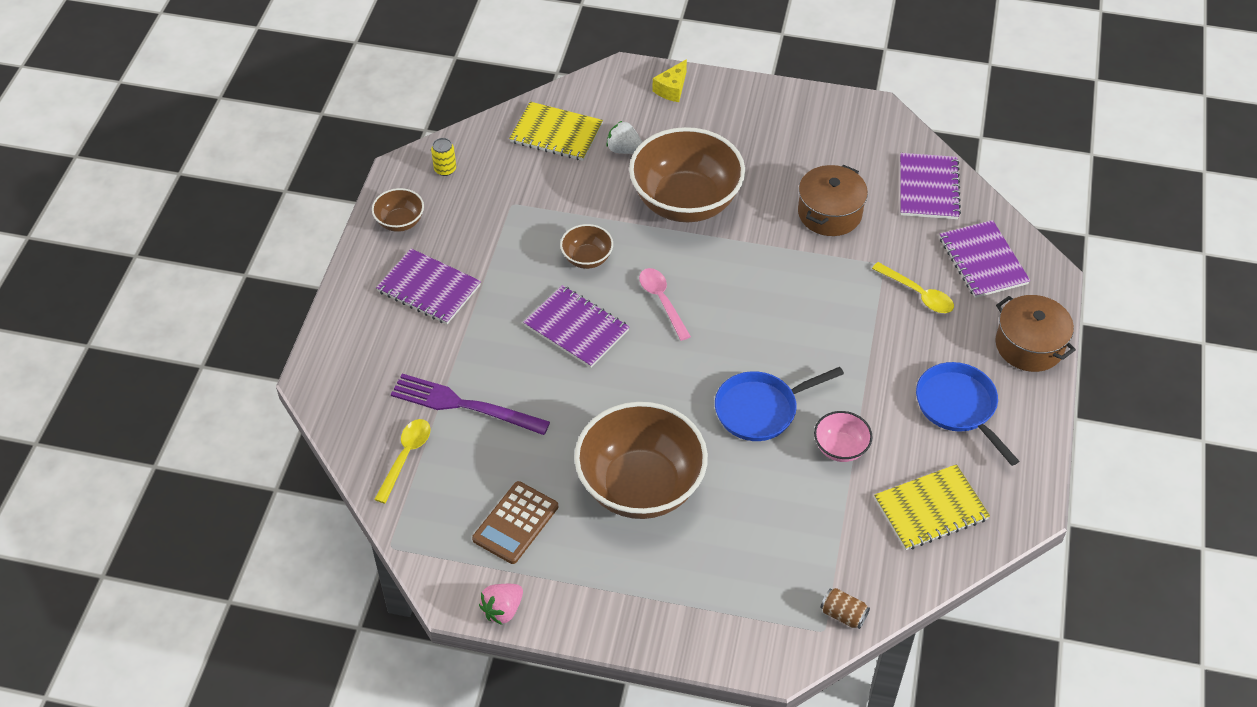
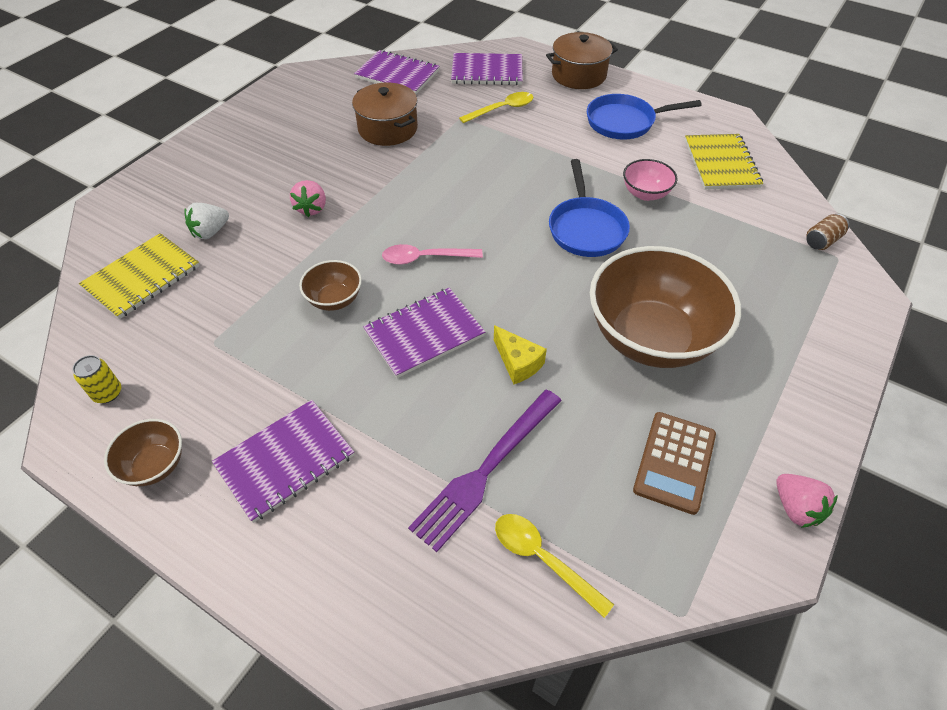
camera: 70 degrees left, 0 degrees up
(515, 523) = (674, 462): brown calculator -> brown calculator turned 60 degrees clockwise
(672, 89) = (162, 178): yellow cheese -> yellow cheese (518, 363)
(685, 202) = (312, 208): brown bowl -> pink strawberry

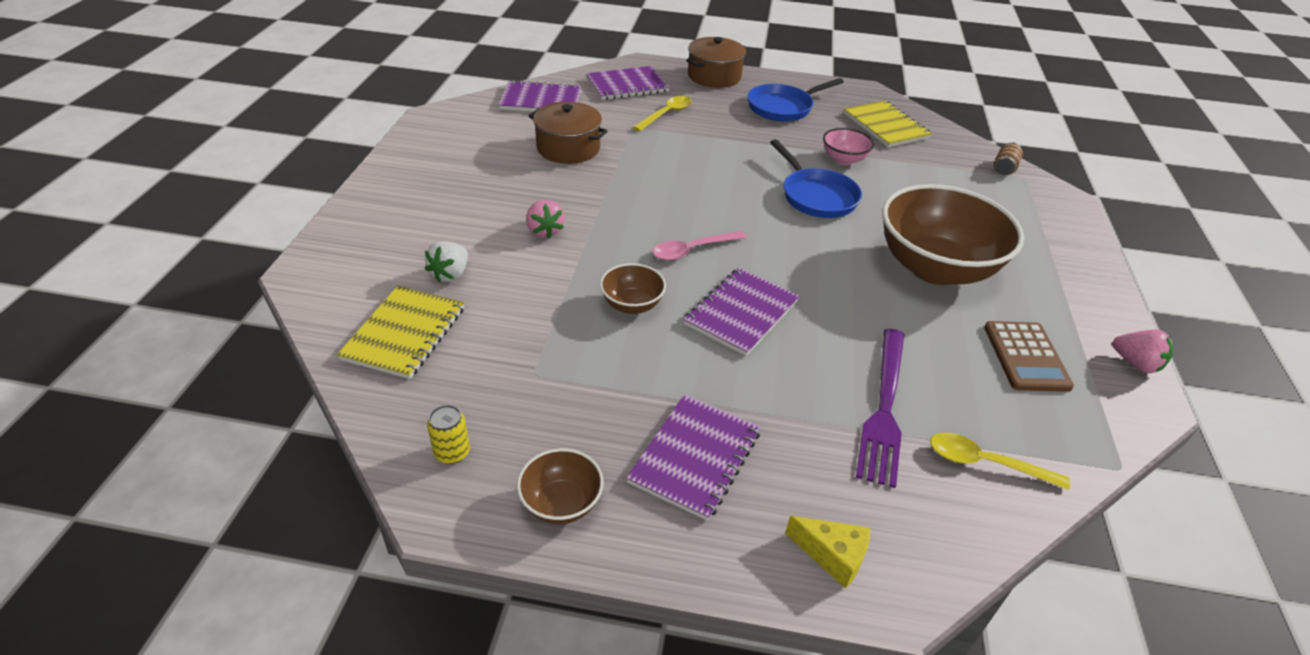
camera: 25 degrees left, 10 degrees down
(518, 363) = (843, 315): yellow cheese -> yellow cheese (832, 556)

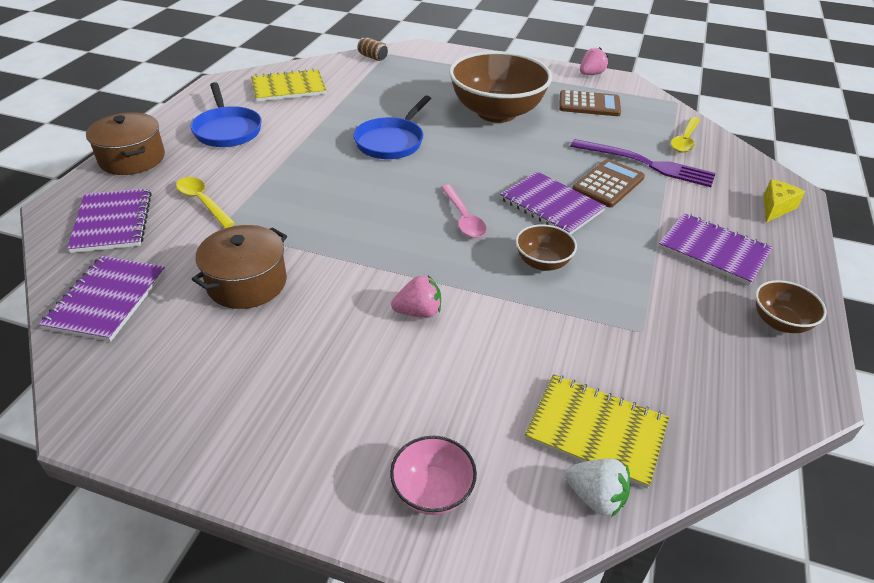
camera: 80 degrees left, 0 degrees up
(450, 274) = (492, 393): white strawberry -> white strawberry (595, 497)
(452, 452) = (750, 388): yellow can -> none
(811, 365) = (608, 184): none -> brown calculator
(816, 196) = (391, 141): blue pan -> blue pan turned 135 degrees clockwise
(844, 159) = (337, 118): pink bowl -> pink bowl (432, 491)

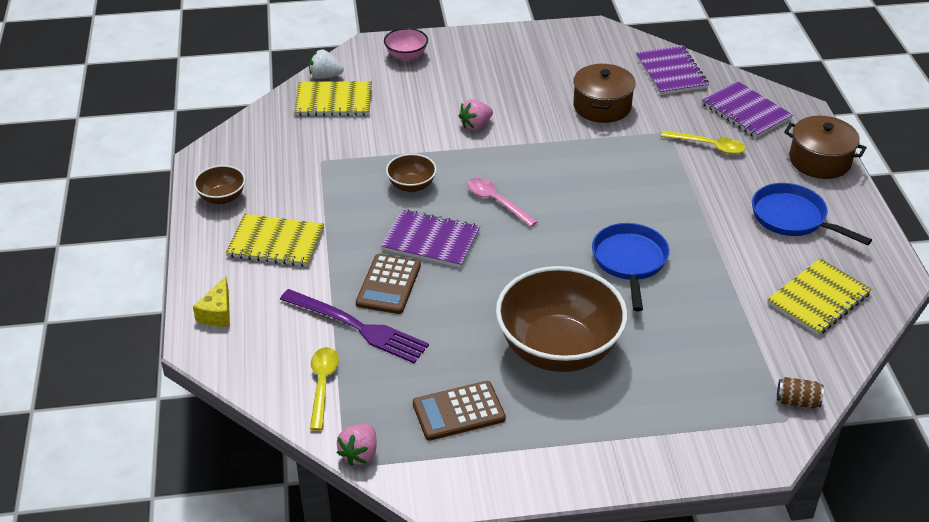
camera: 155 degrees right, 0 degrees up
(591, 74) = (486, 489): pink strawberry -> pink strawberry (359, 454)
(646, 164) = (358, 327): purple fork -> purple fork turned 150 degrees counterclockwise
(713, 250) = (276, 243): purple notebook -> yellow notebook

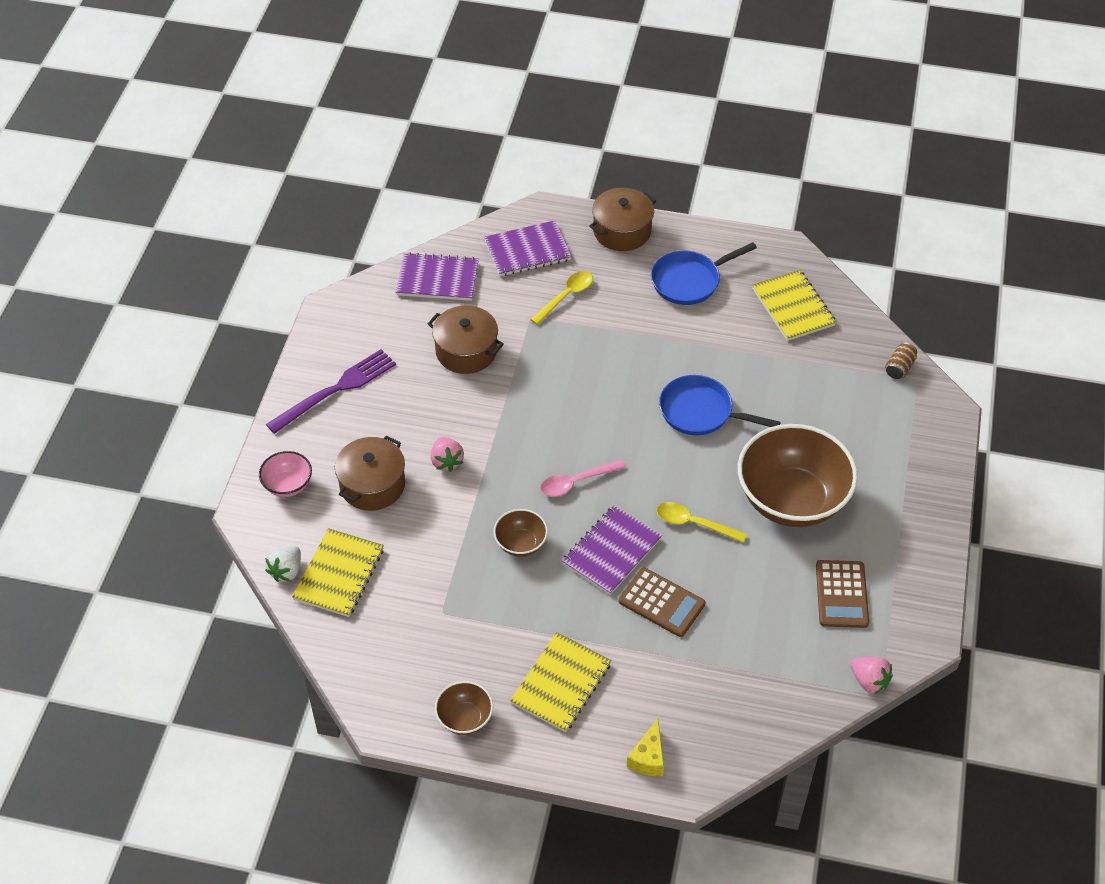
camera: 70 degrees left, 10 degrees up
(217, 313) = (648, 758): yellow cheese -> yellow cheese turned 75 degrees clockwise
(322, 384) = (776, 689): yellow spoon -> yellow spoon (693, 523)
(358, 327) = (711, 643): purple fork -> purple fork (336, 390)
(429, 94) = (372, 485): none -> brown pot

